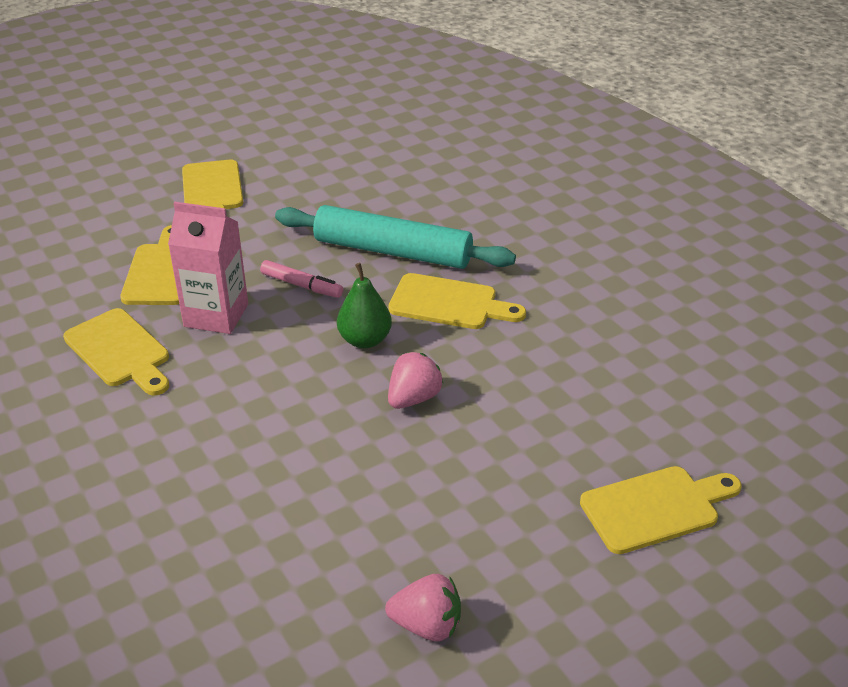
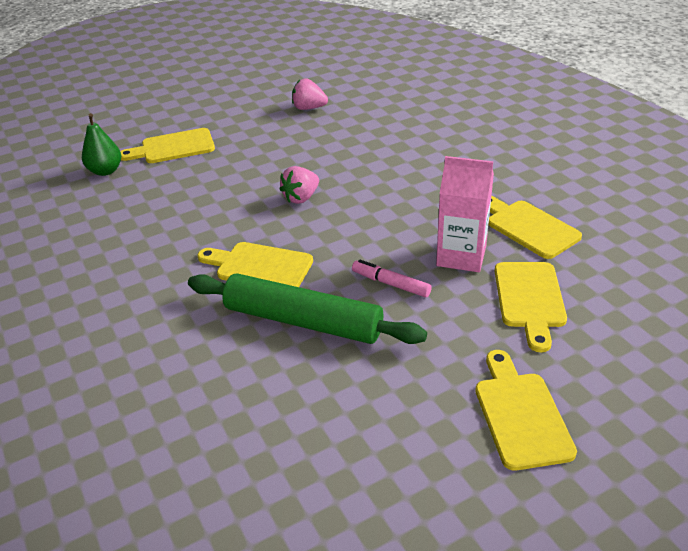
camera: 175 degrees left, 0 degrees up
(365, 340) = (334, 236): green pear -> green pear (105, 171)
(392, 251) = (303, 321): turquoise rolling pin -> green rolling pin

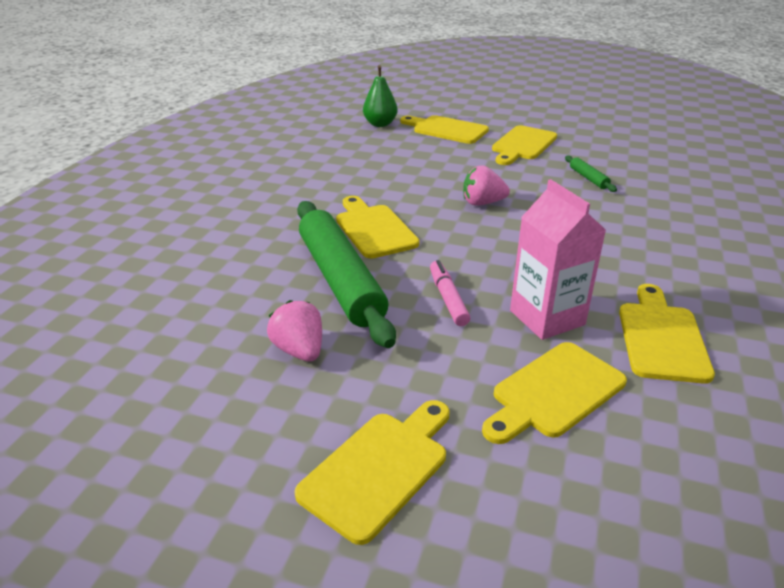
camera: 45 degrees right, 5 degrees down
(254, 132) = (522, 145): none -> yellow cutting board
(309, 108) = (597, 148): pink strawberry -> pink strawberry (299, 350)
(339, 137) = (588, 178): none -> green rolling pin

